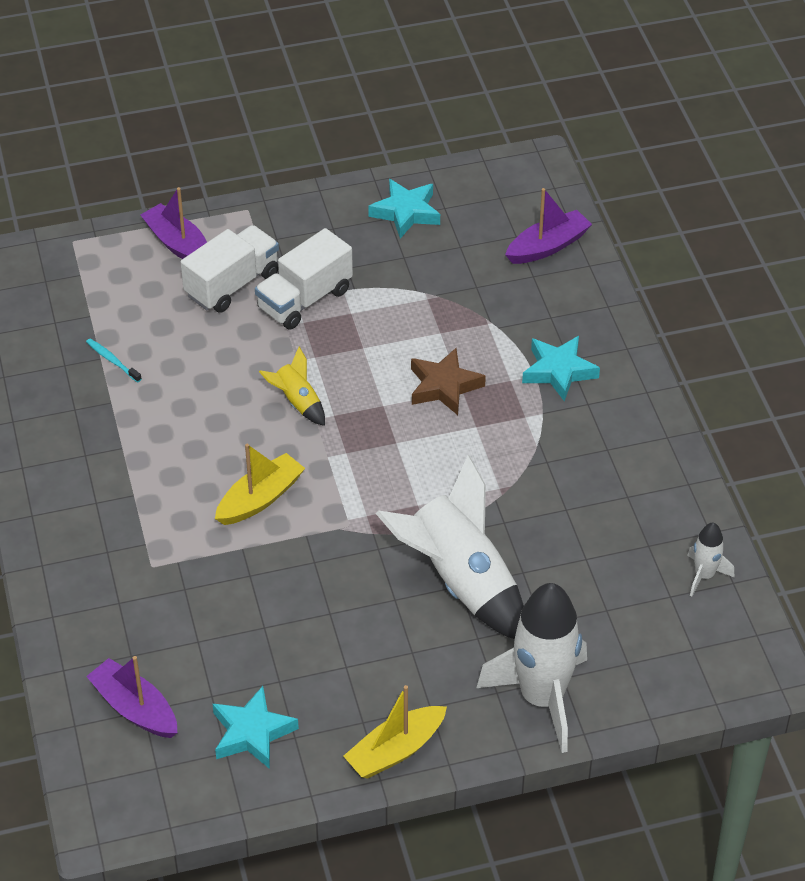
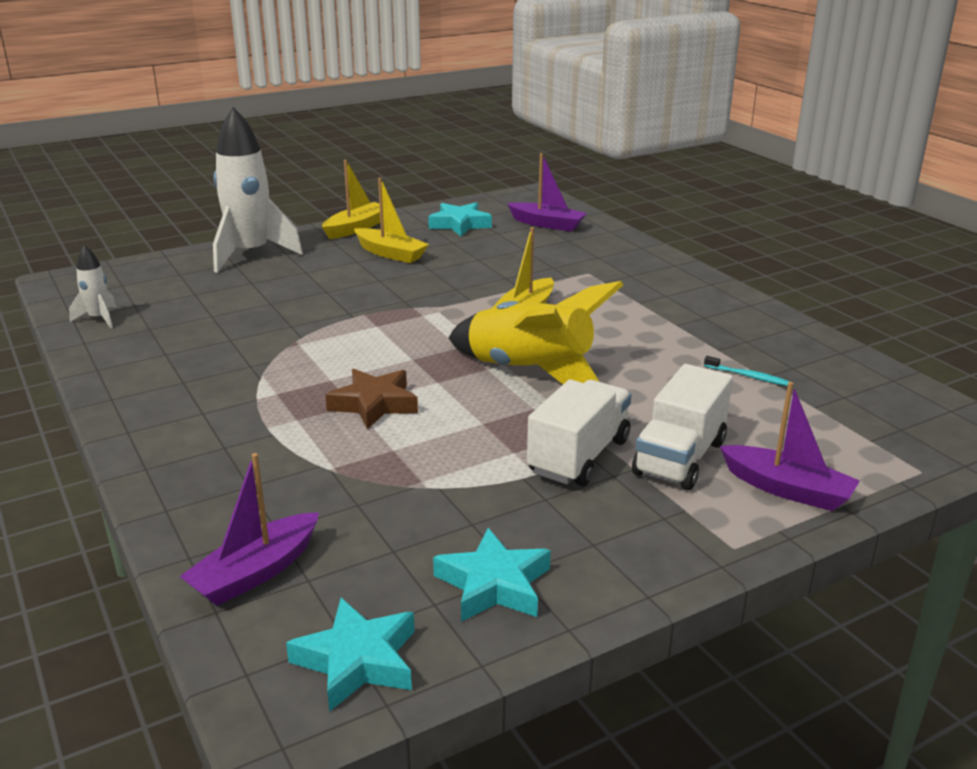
camera: 165 degrees right, 20 degrees down
(297, 402) = (530, 372): yellow rocket -> yellow rocket, size x2.14
(367, 663) = (390, 253): none -> yellow boat
(461, 581) = (325, 293): white rocket -> none
(558, 371) = (237, 434): turquoise star -> turquoise star (357, 661)

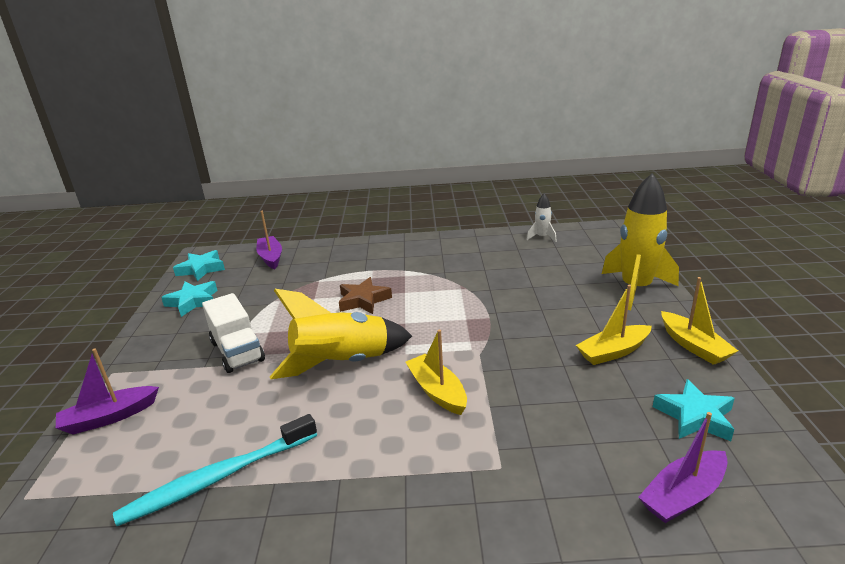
camera: 120 degrees right, 0 degrees up
(250, 254) = (635, 288): white rocket -> yellow rocket
(679, 458) = (188, 388): white truck -> none
(748, 376) = (219, 477): turquoise toothbrush -> turquoise toothbrush, size x2.43

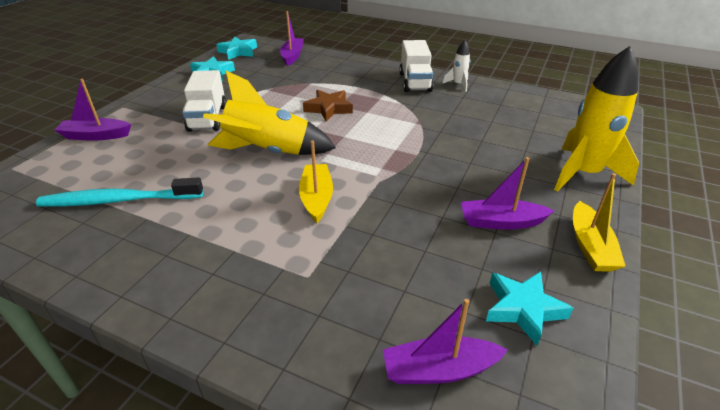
camera: 25 degrees right, 10 degrees up
(423, 250) = (415, 82): none -> white truck
(542, 237) = (534, 100): white rocket -> white rocket (458, 84)
(613, 352) = (501, 222): yellow boat -> purple boat

